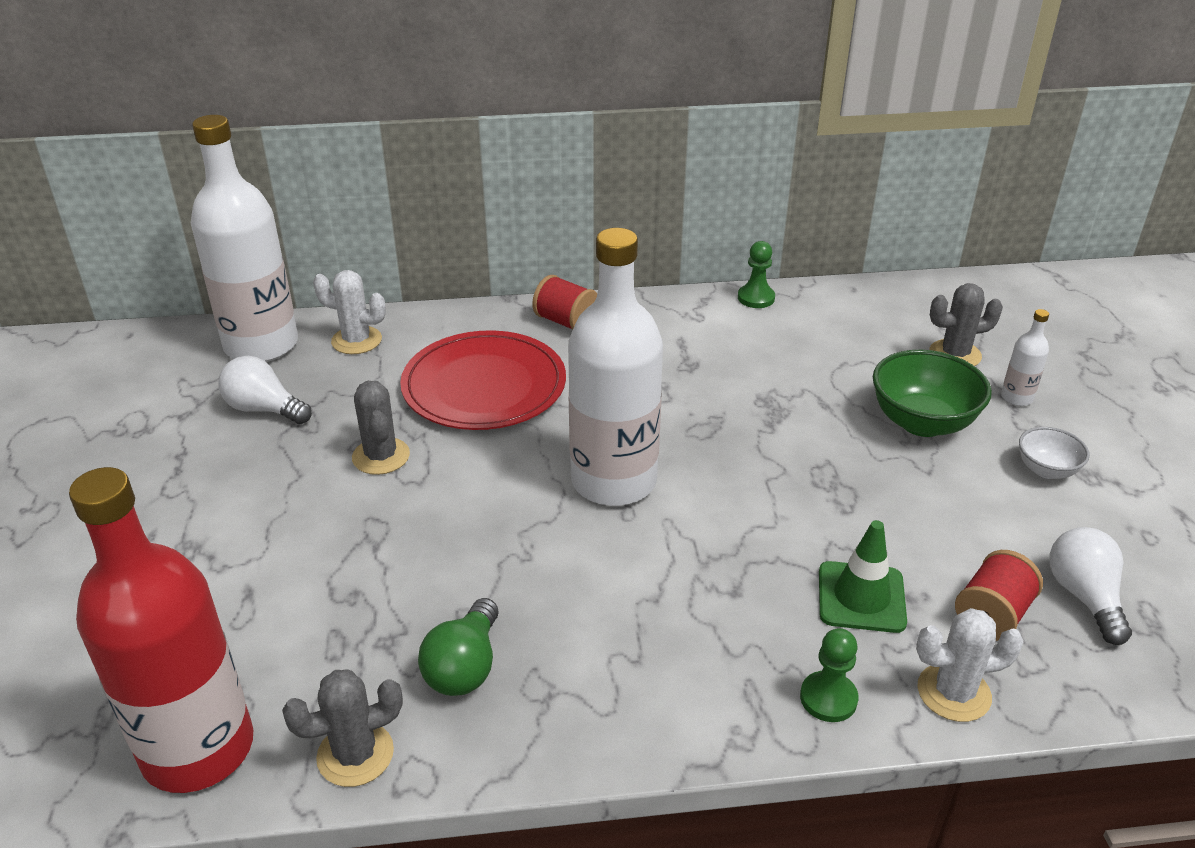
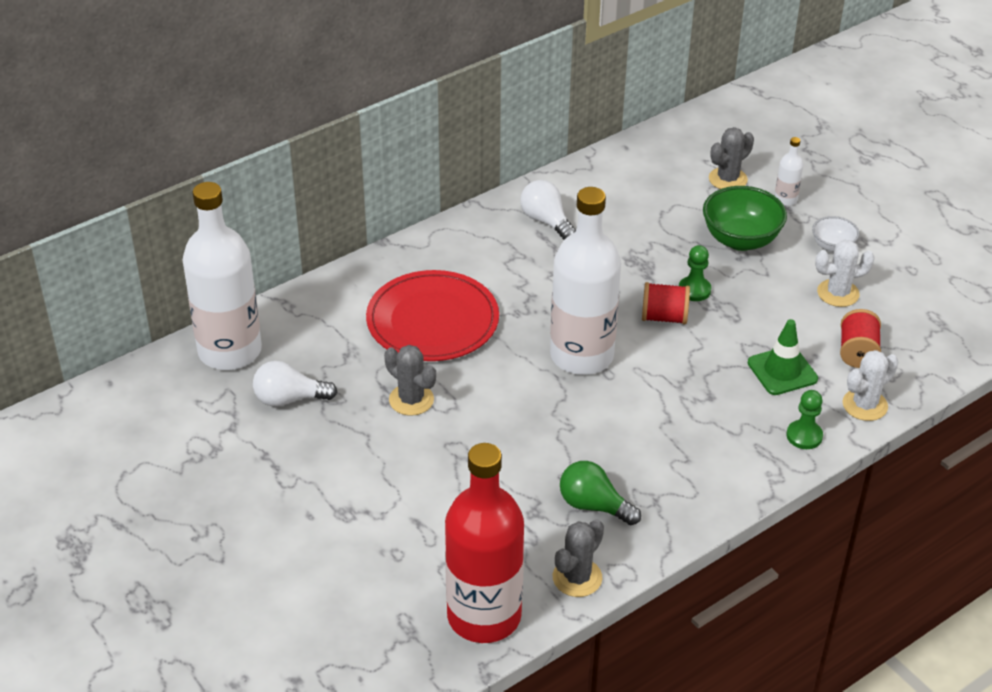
camera: 30 degrees left, 5 degrees up
(356, 340) = (301, 320): white cactus -> white cactus (838, 293)
(464, 667) = (594, 506): green light bulb -> green light bulb turned 135 degrees clockwise
(566, 322) = (445, 247): red spool -> red spool (664, 317)
(756, 298) = (564, 178): green pawn -> green pawn (694, 290)
(1084, 596) = (898, 321): white light bulb -> white light bulb (546, 221)

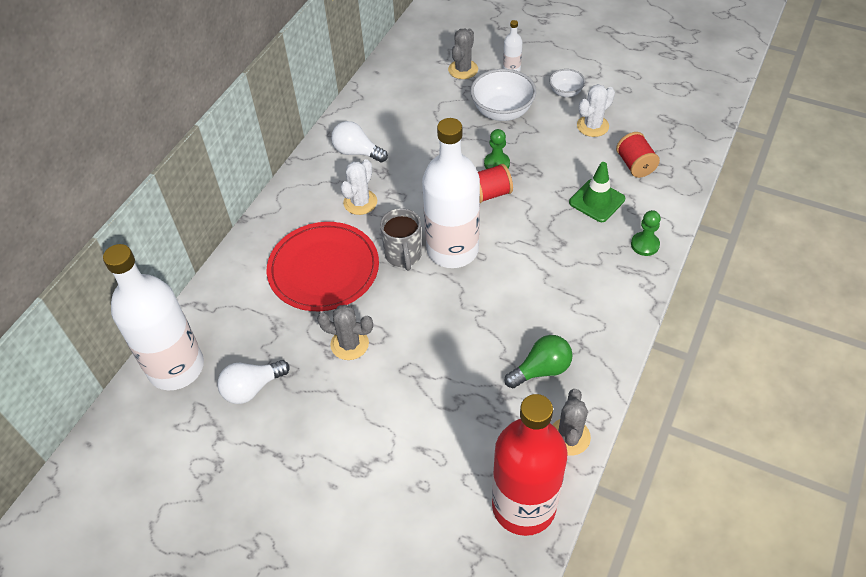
camera: 25 degrees left, 10 degrees up
(525, 340) = (403, 255): none -> grey mug
(594, 506) = (541, 370): green light bulb -> green light bulb turned 150 degrees clockwise
(740, 240) = (502, 112): green bowl -> white bowl
(865, 405) = (667, 203): white cactus -> white cactus (360, 202)

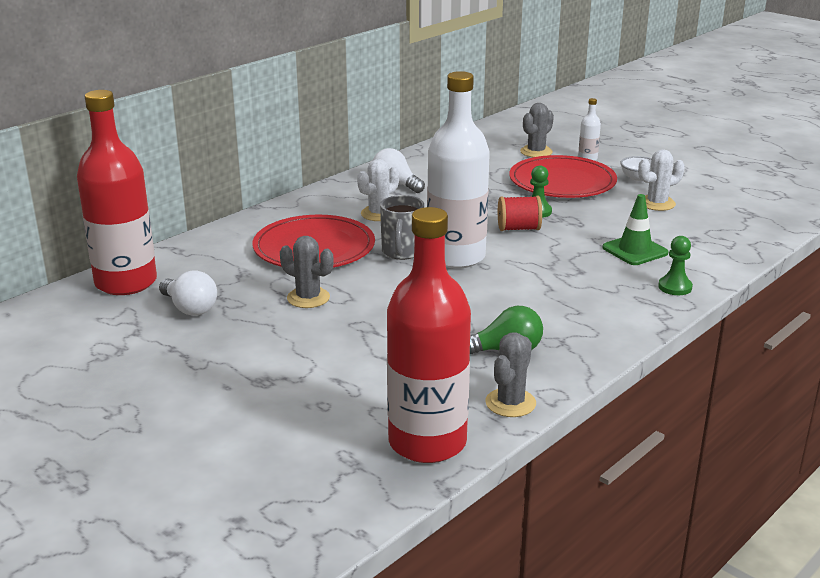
camera: 15 degrees right, 25 degrees down
(176, 367) = (126, 282): white bottle -> red bottle
(252, 388) = (190, 308): white light bulb -> white light bulb turned 120 degrees counterclockwise
(502, 112) = (562, 182): white bowl -> red plate
(635, 165) = (692, 234): red spool -> none

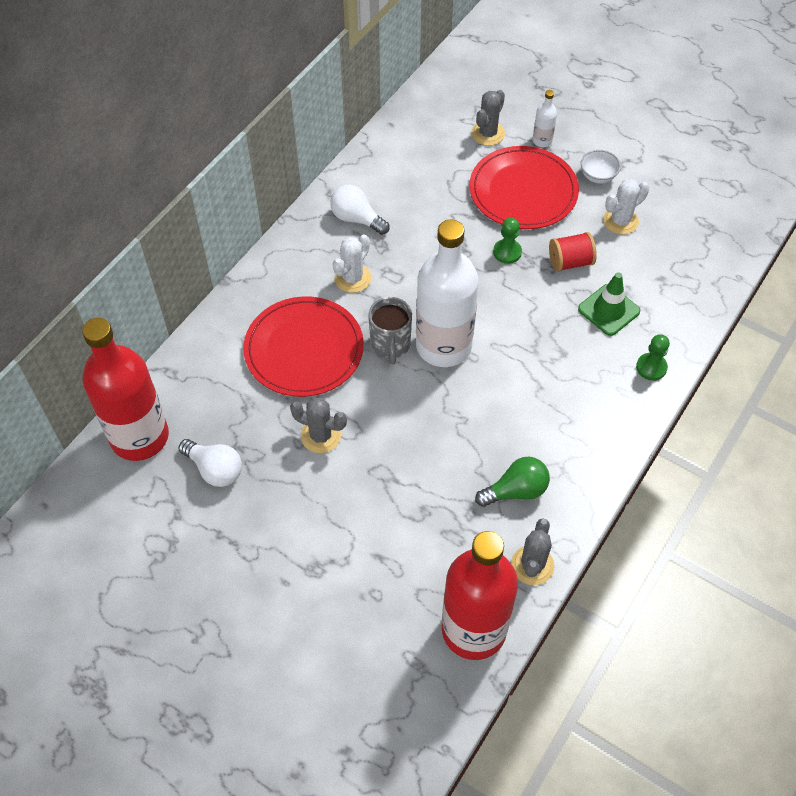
camera: 10 degrees left, 30 degrees up
(518, 228) = (494, 286): red spool -> red spool (570, 262)

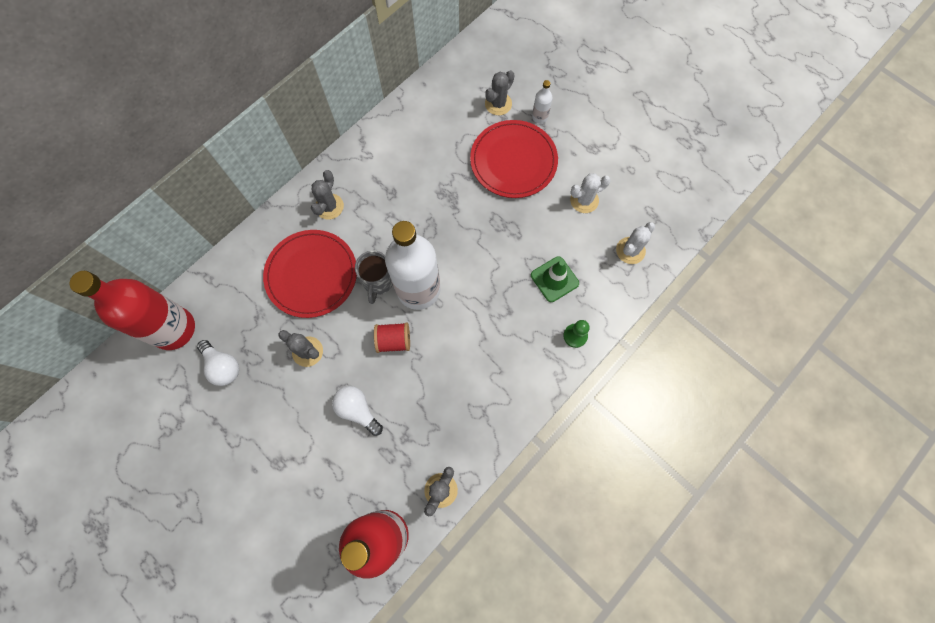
camera: 10 degrees right, 15 degrees up
(307, 271) = (329, 206): none -> grey cactus
(352, 278) = (362, 218): white cactus -> white cactus (630, 250)
(356, 219) = (377, 166): white light bulb -> white light bulb (358, 410)
(507, 252) = (487, 214): green pawn -> none
(516, 490) = (444, 424): green light bulb -> none
(570, 262) = (535, 231): red spool -> red spool (394, 340)
(598, 176) = (576, 156): white bowl -> none

